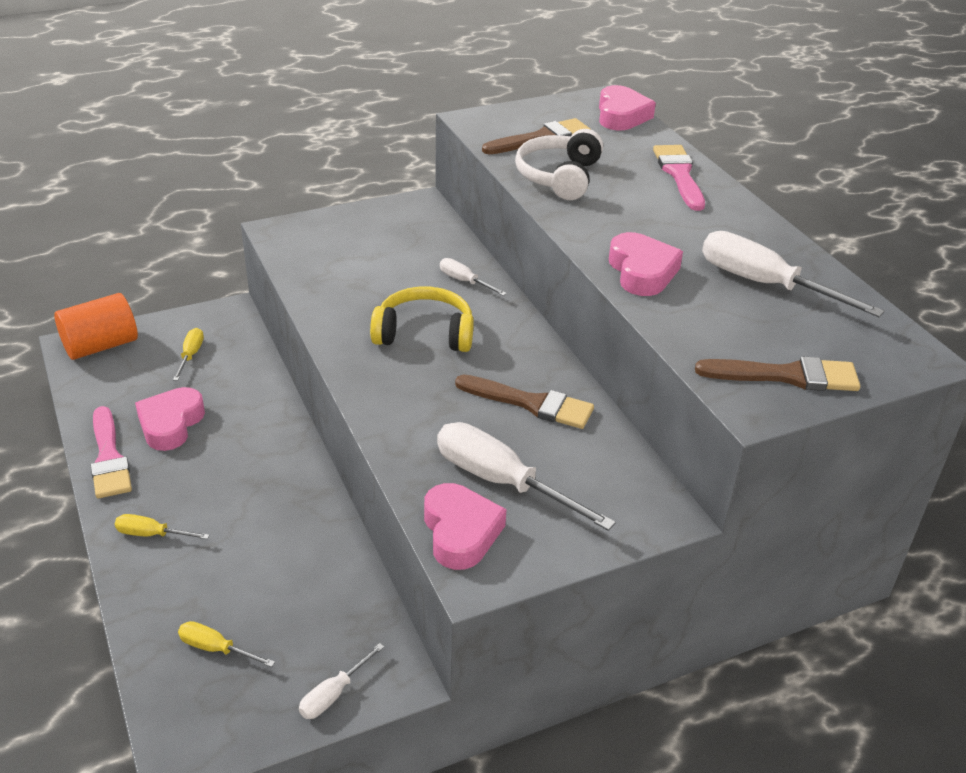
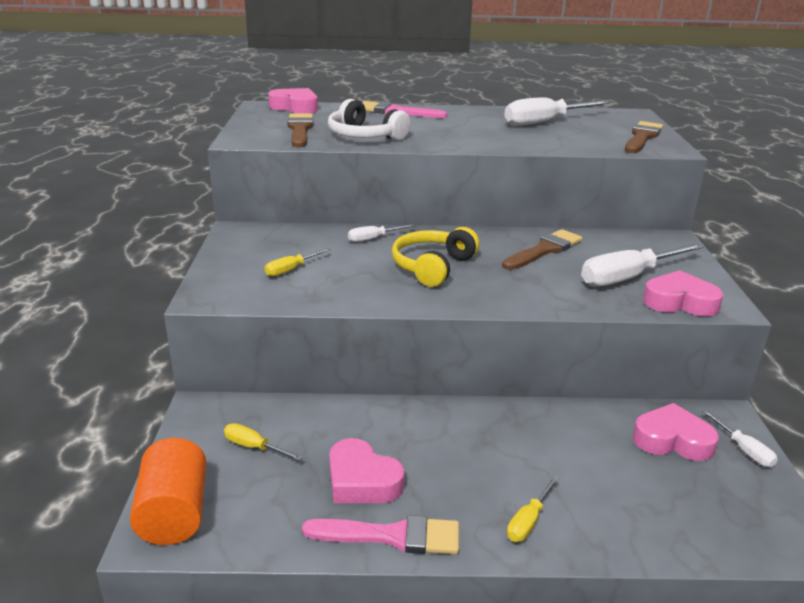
camera: 65 degrees left, 10 degrees down
(216, 649) = (689, 504): yellow screwdriver -> yellow screwdriver (291, 270)
(642, 272) = (511, 142): pink heart -> pink heart (672, 440)

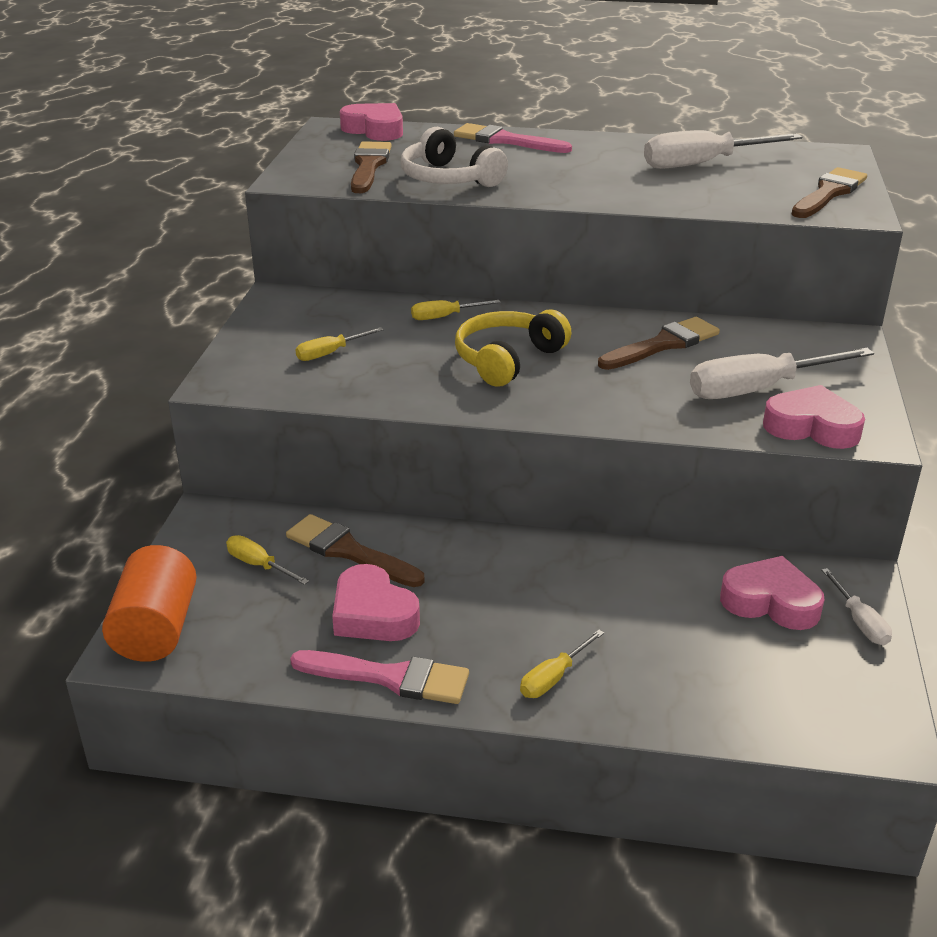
camera: 10 degrees right, 5 degrees up
(328, 429) = (349, 551): none -> brown brush
(373, 239) = (444, 317): white screwdriver -> yellow screwdriver

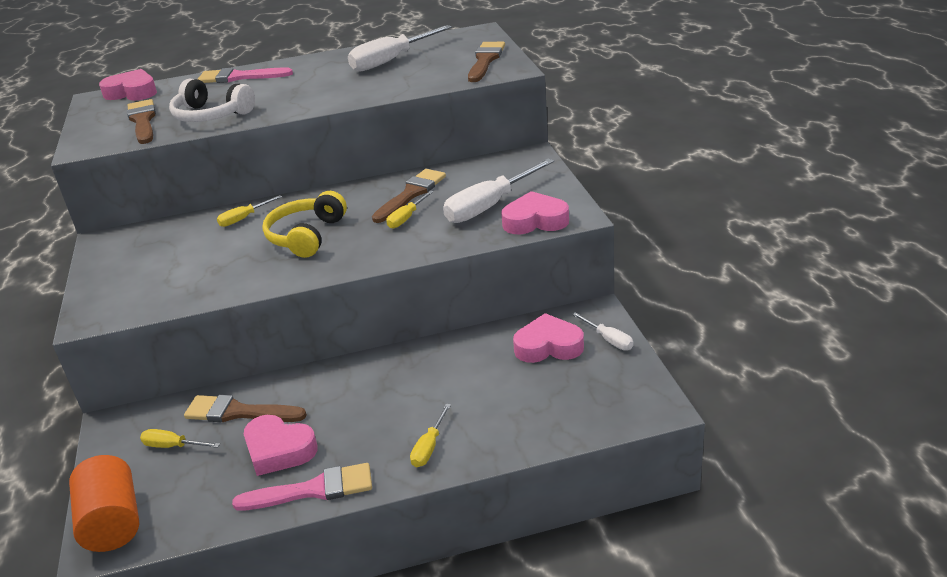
camera: 20 degrees left, 0 degrees up
(330, 353) = (168, 270): yellow screwdriver -> yellow screwdriver (406, 218)

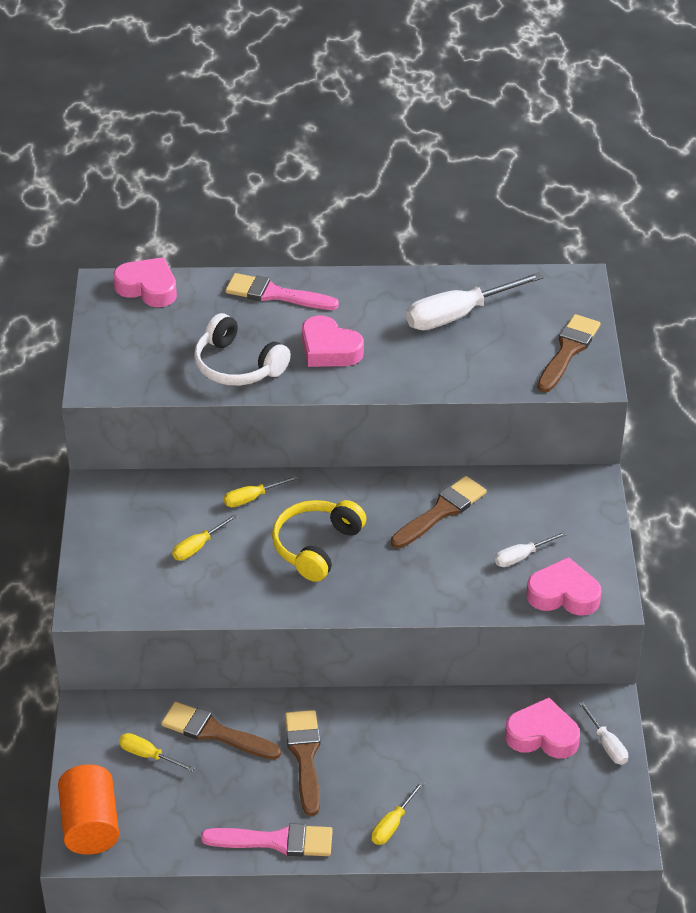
camera: 10 degrees right, 10 degrees up
(143, 121) = (160, 353): brown brush -> brown brush (305, 757)
(279, 450) = (249, 788): pink heart -> pink heart (329, 349)
(406, 218) = (428, 550): yellow screwdriver -> yellow screwdriver (198, 547)
(489, 206) = (521, 557): white screwdriver -> white screwdriver, size x0.51

